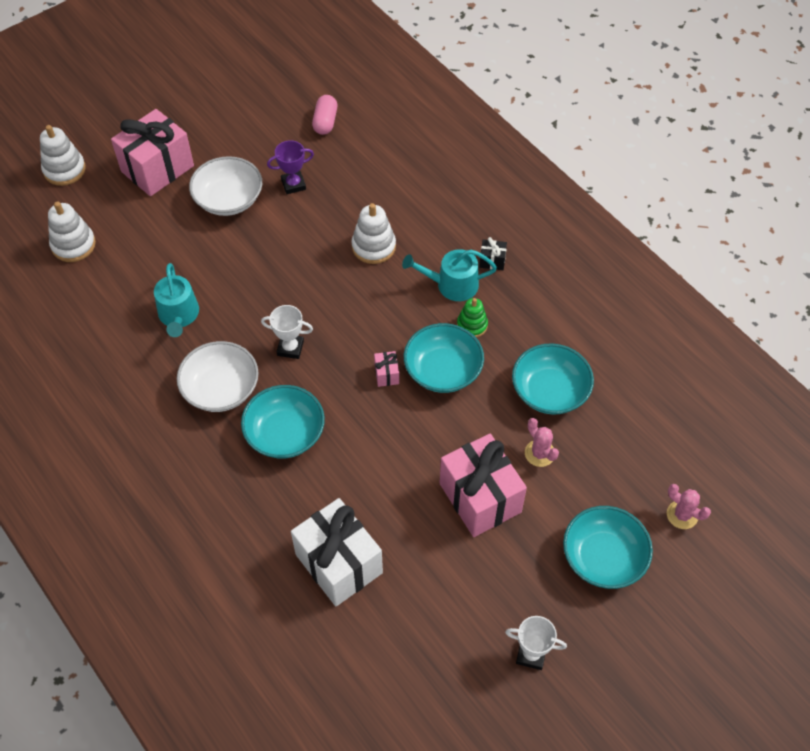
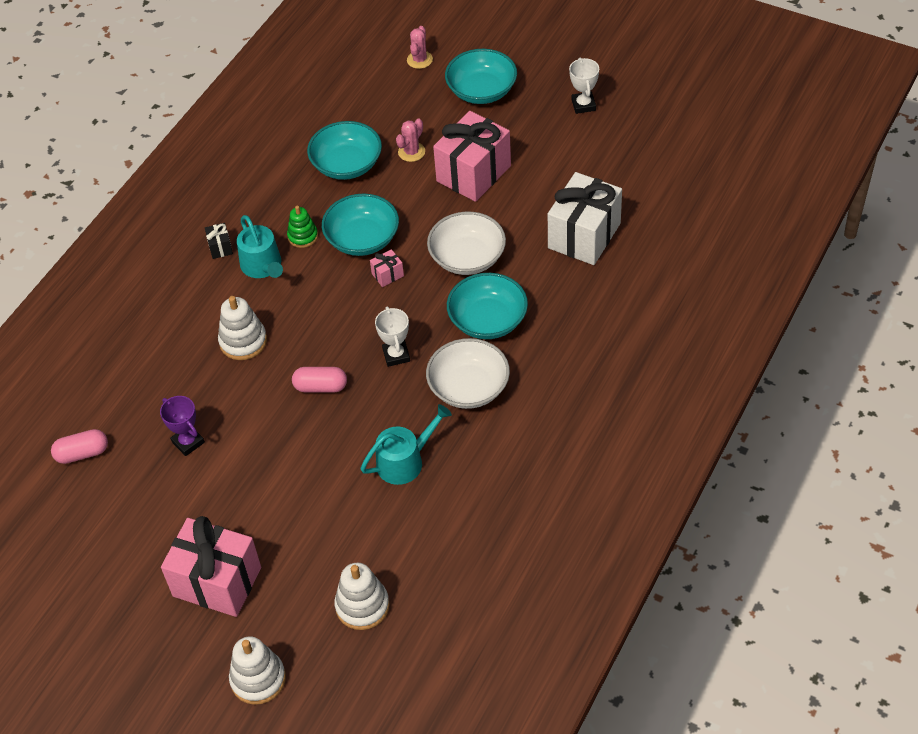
camera: 110 degrees left, 5 degrees down
(228, 199) = (233, 491): white bowl -> white bowl (467, 257)
(291, 284) = (320, 387): none -> pink capsule

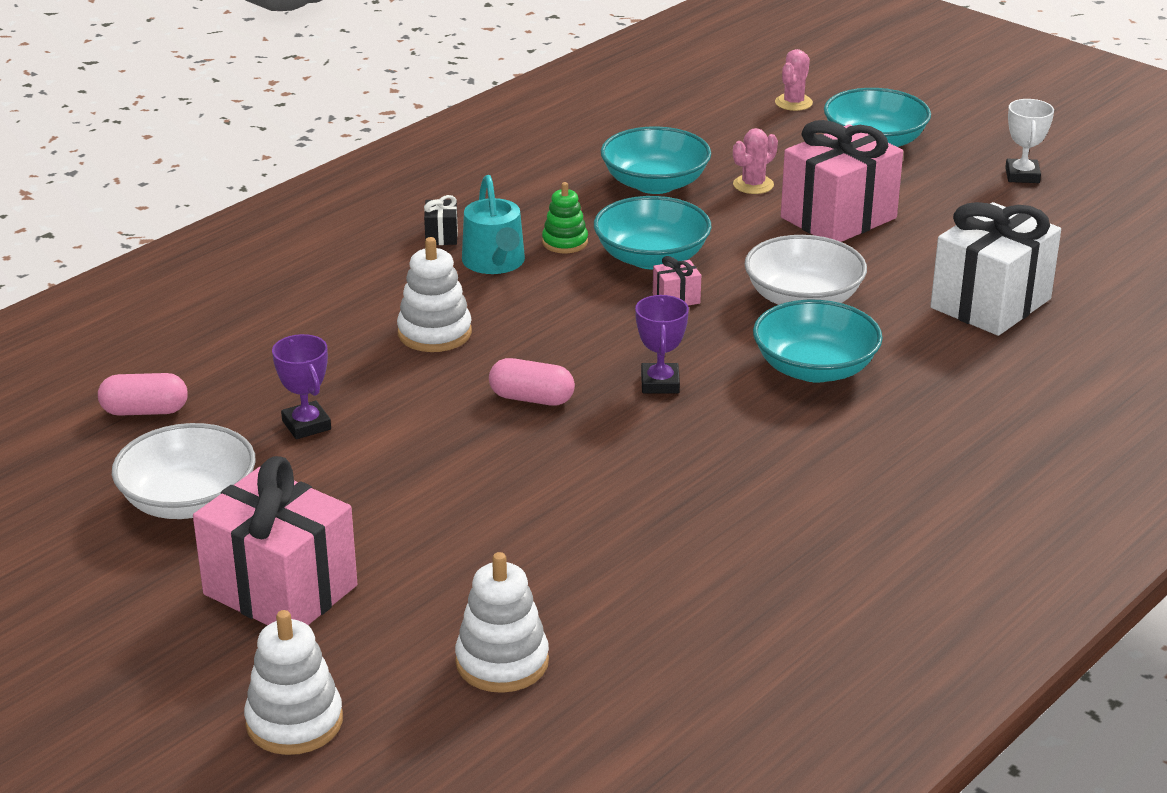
camera: 10 degrees right, 20 degrees down
(396, 355) = (660, 383): white trophy -> purple trophy
(405, 461) = (633, 502): turquoise watering can -> none
(469, 387) = (762, 436): white bowl -> white bowl (188, 501)

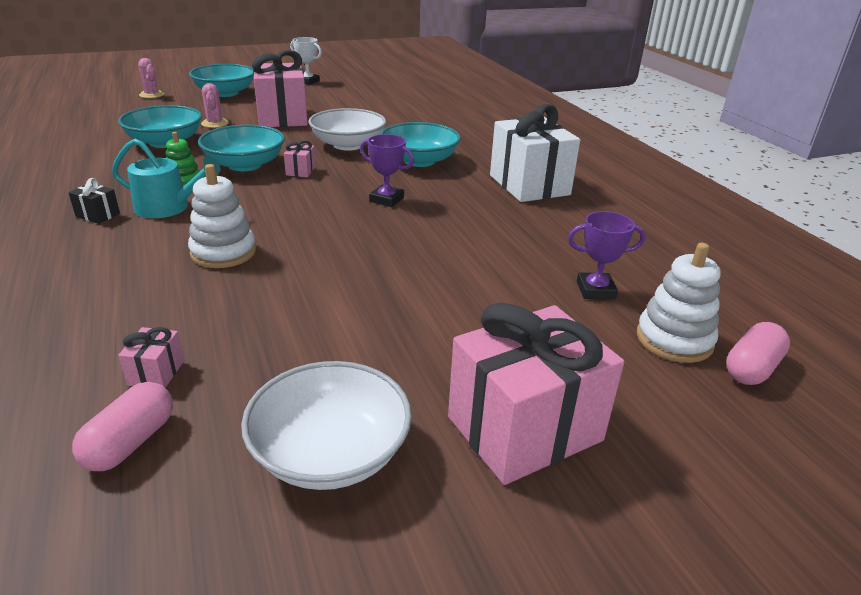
camera: 65 degrees left, 0 degrees up
(226, 385) = (156, 373): none -> pink gift
(294, 722) = (735, 475): white stacking toy -> none
(306, 425) = (279, 344): purple trophy -> purple trophy (595, 290)
(531, 398) = (355, 241): pink capsule -> pink capsule (751, 368)
(990, 303) = (407, 115): white gift -> white gift (529, 185)

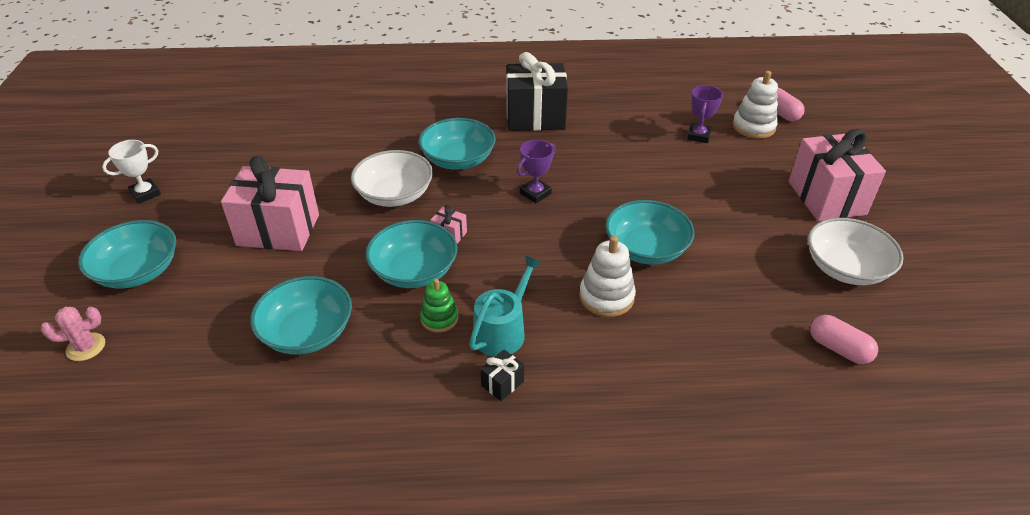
camera: 70 degrees left, 10 degrees up
(156, 373) = (771, 338): pink gift -> none
(215, 123) = (263, 287): pink cactus -> none
(315, 269) = (646, 249): none -> turquoise bowl
(529, 185) = (535, 117): white gift -> black gift

